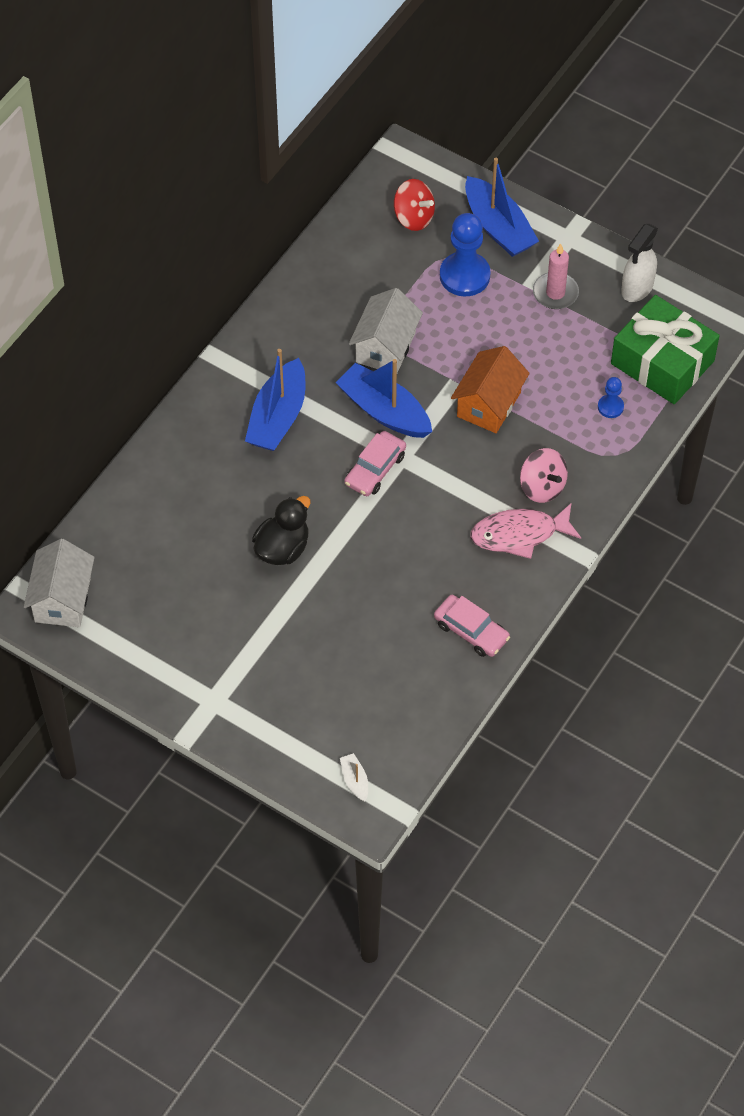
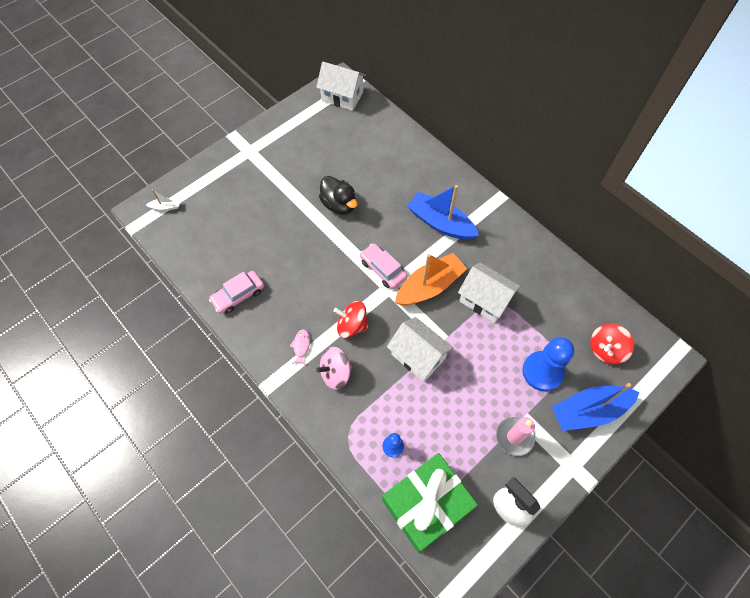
camera: 105 degrees right, 5 degrees up
(384, 411) = (429, 286): blue boat -> orange boat
(471, 485) = (352, 325): none -> red spinning top
(488, 404) = (418, 356): orange house -> white house
(519, 534) = (301, 346): pink fish -> pink fish, size x0.47

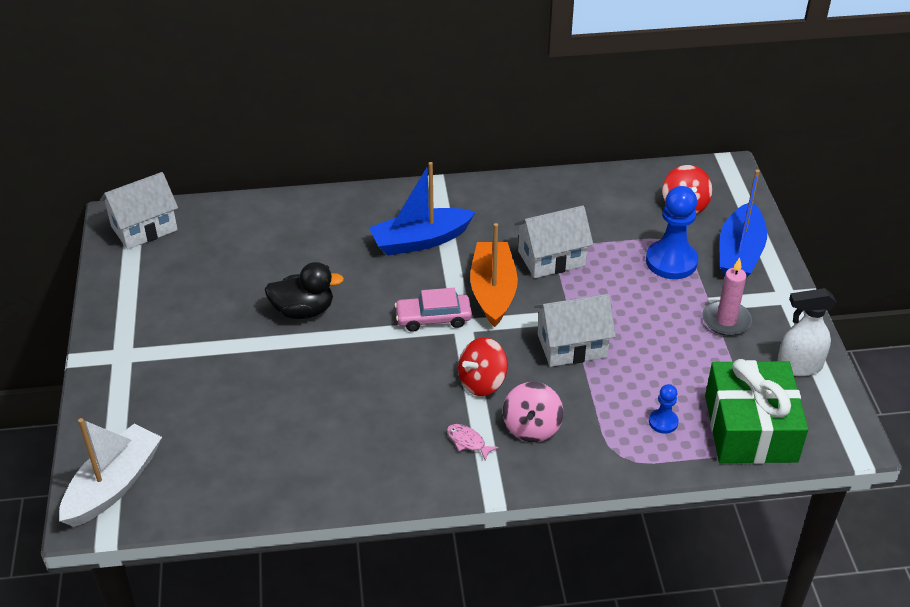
camera: 55 degrees left, 20 degrees down
(166, 207) = (113, 485): white boat -> white boat, size x2.26
(238, 295) = (337, 470): pink car -> none

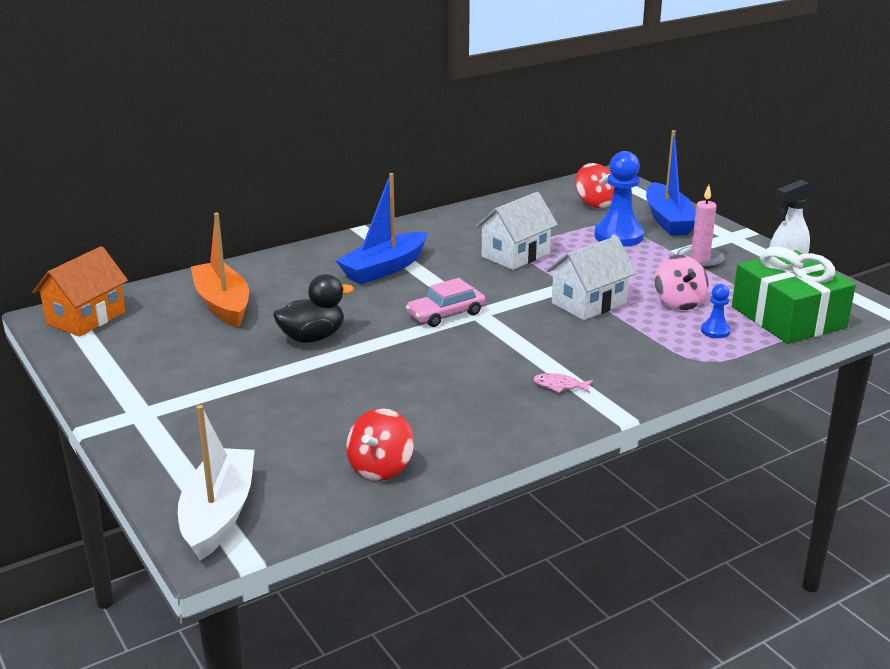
camera: 25 degrees left, 15 degrees down
(144, 228) = (86, 318): white house -> orange house
(482, 382) = (533, 344): red spinning top -> red spinning top (380, 467)
(493, 291) = (484, 286): orange boat -> orange boat (222, 304)
(532, 427) = (607, 362): pink spinning top -> pink spinning top (679, 302)

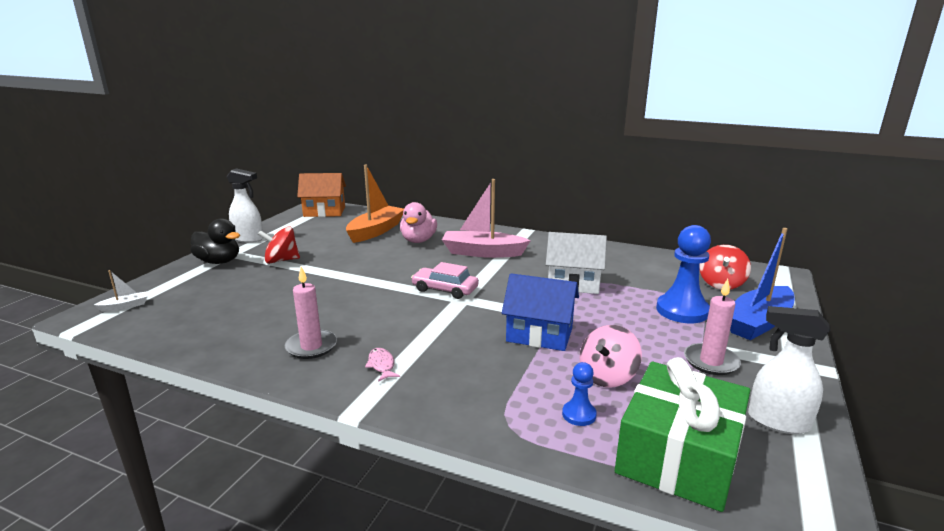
camera: 55 degrees right, 5 degrees down
(103, 392) = (249, 239): none -> white spray bottle
(218, 514) = (125, 306): white boat -> white boat, size x0.44
(295, 289) = (418, 240): none -> pink duck
(312, 337) = (362, 263): black duck -> black duck (219, 261)
(380, 467) = (205, 335): red spinning top -> red spinning top (281, 260)
(384, 268) = (483, 252): blue boat -> pink boat
(482, 412) = (311, 346): none -> pink candle
(588, 303) = (539, 335): white house -> blue house

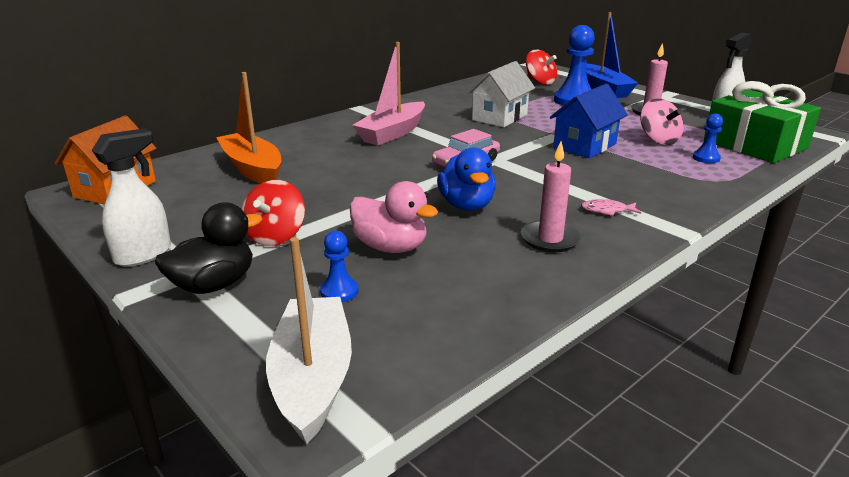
camera: 65 degrees left, 5 degrees up
(125, 306) = (312, 378): white boat -> white boat, size x2.26
(216, 292) = (339, 291): none -> blue pawn
(357, 305) = (466, 205): none -> blue duck
(418, 240) = (318, 153): pink duck -> pink duck (391, 247)

